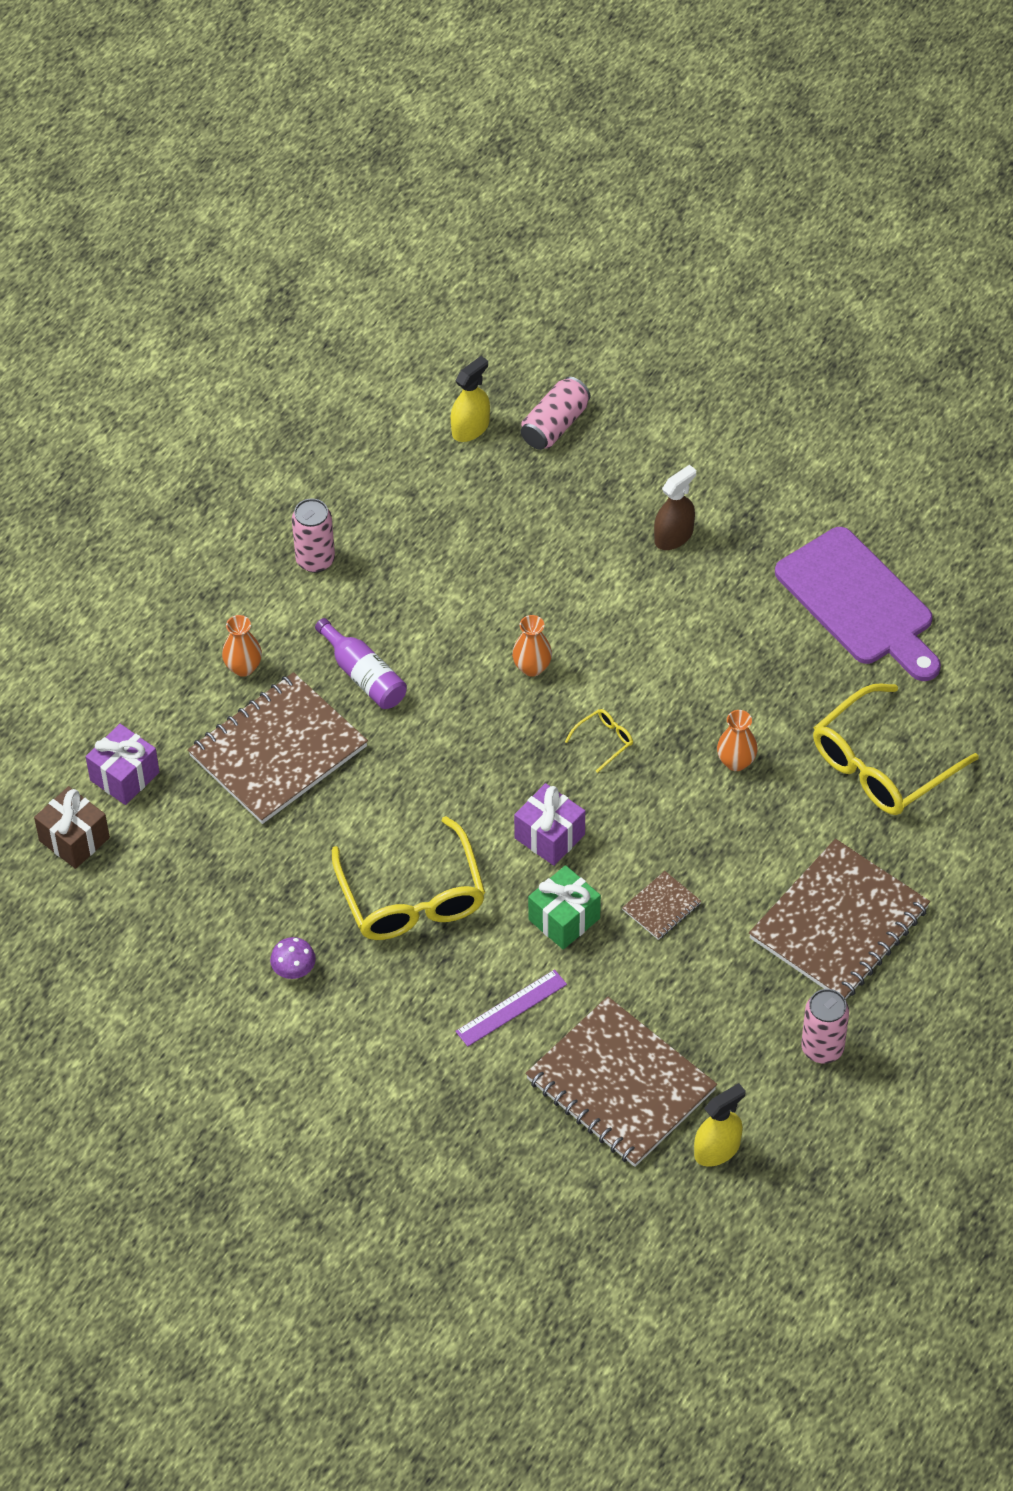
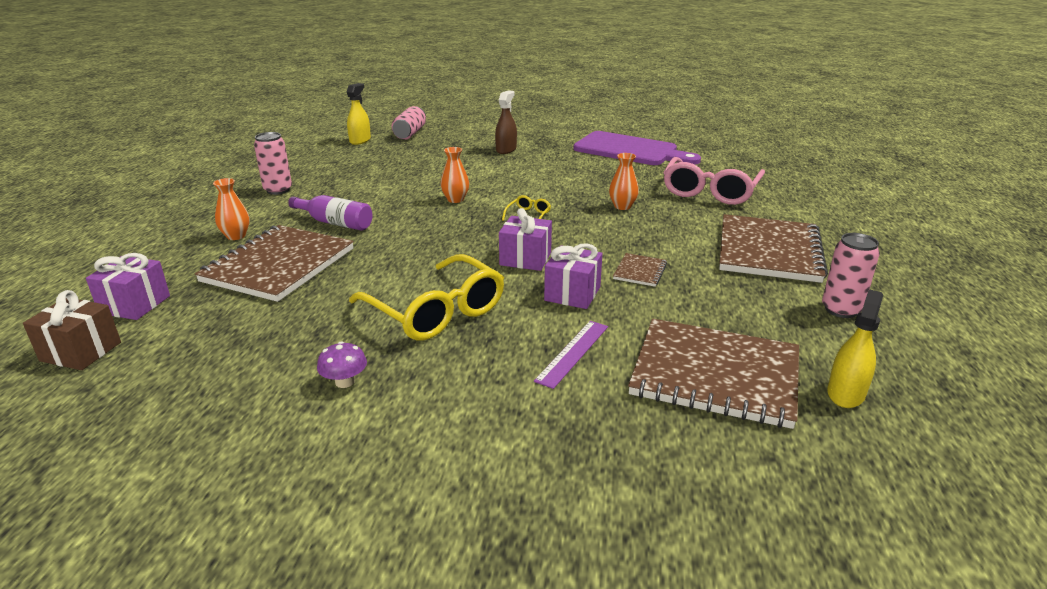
camera: 25 degrees left, 25 degrees down
(564, 919) = (572, 293): green gift -> purple gift
(882, 764) = (710, 191): yellow glasses -> pink glasses

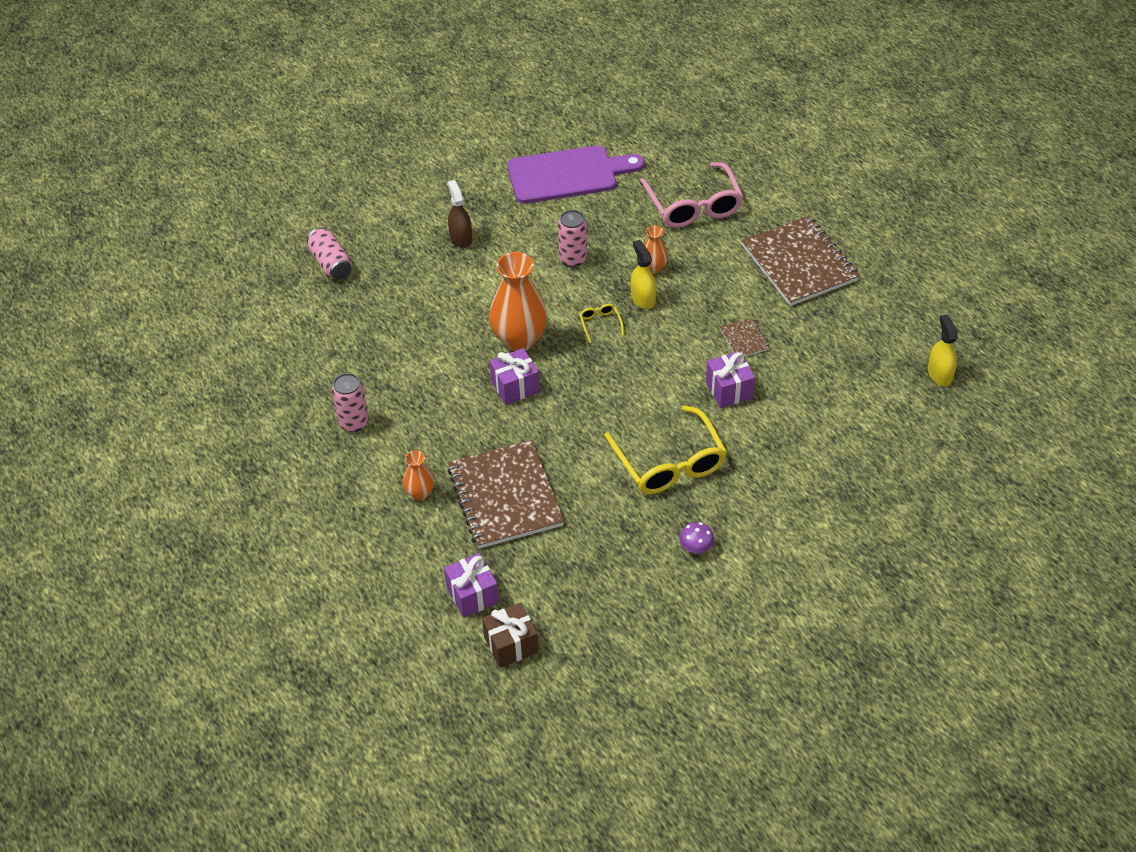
camera: 40 degrees left, 20 degrees up
(335, 223) = (470, 428): purple bottle -> none
(360, 140) = (301, 305): yellow spray bottle -> yellow spray bottle (643, 298)
(435, 311) = (669, 462): yellow glasses -> yellow glasses turned 60 degrees clockwise
(455, 199) = (519, 339): orange vase -> orange vase, size x2.00
(525, 259) = (660, 375): purple gift -> purple gift (515, 387)
(572, 353) = (785, 439): purple ruler -> none
(715, 375) = (870, 404): brown notebook -> none
(841, 310) = (886, 301): pink can -> pink can (573, 259)

